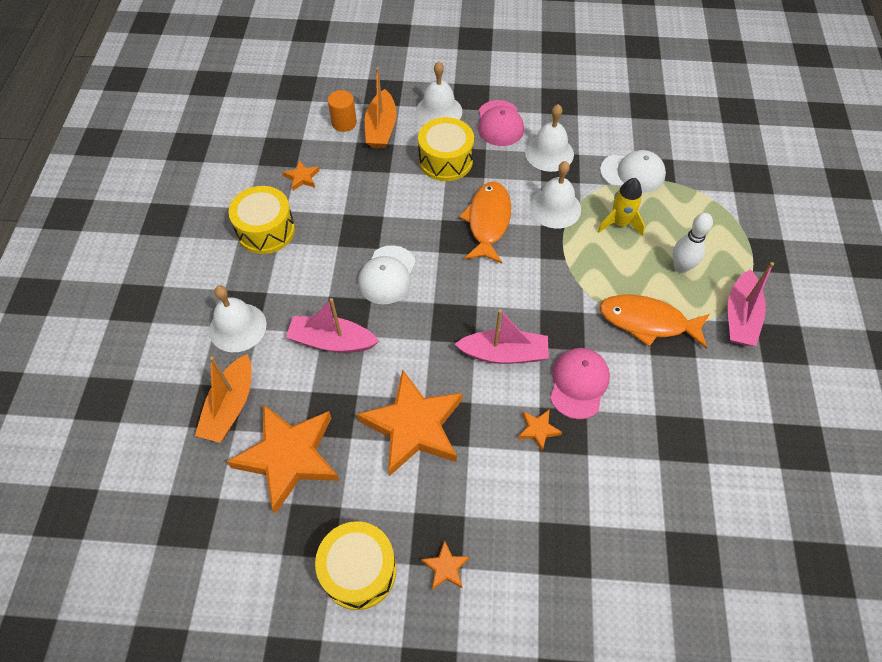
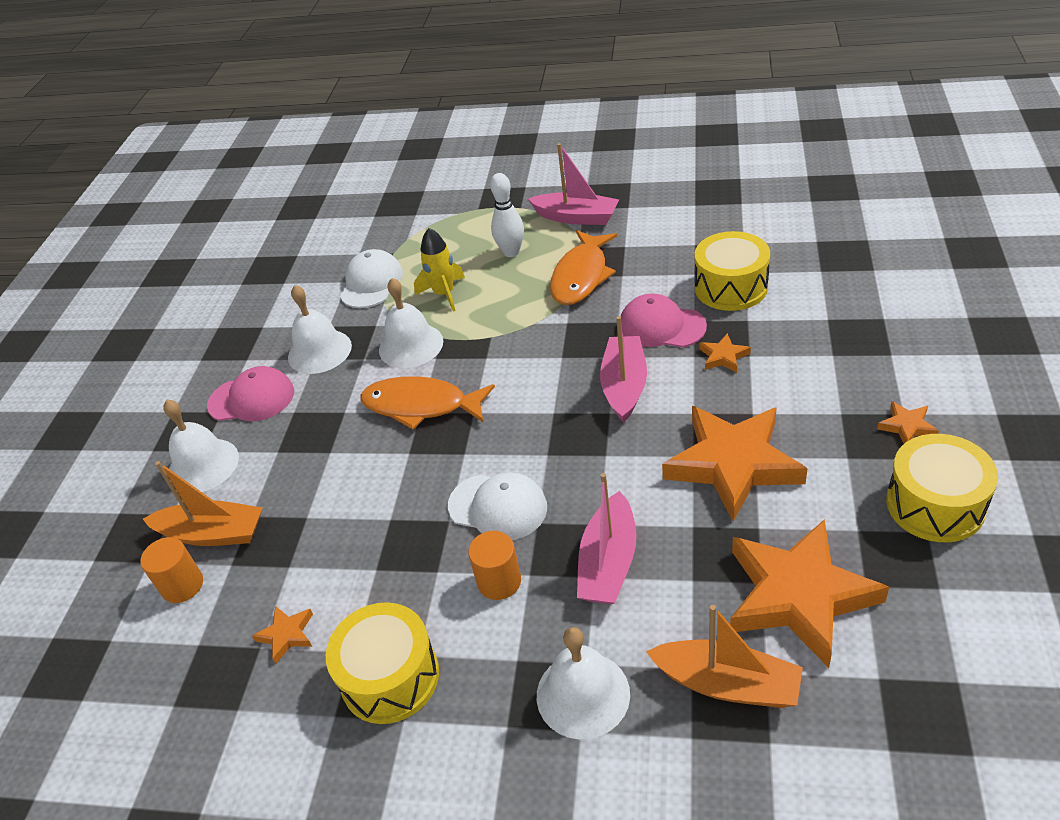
camera: 80 degrees left, 15 degrees down
(325, 279) = (499, 581): none -> orange cylinder
(445, 160) = (302, 453): yellow drum -> yellow drum (731, 287)

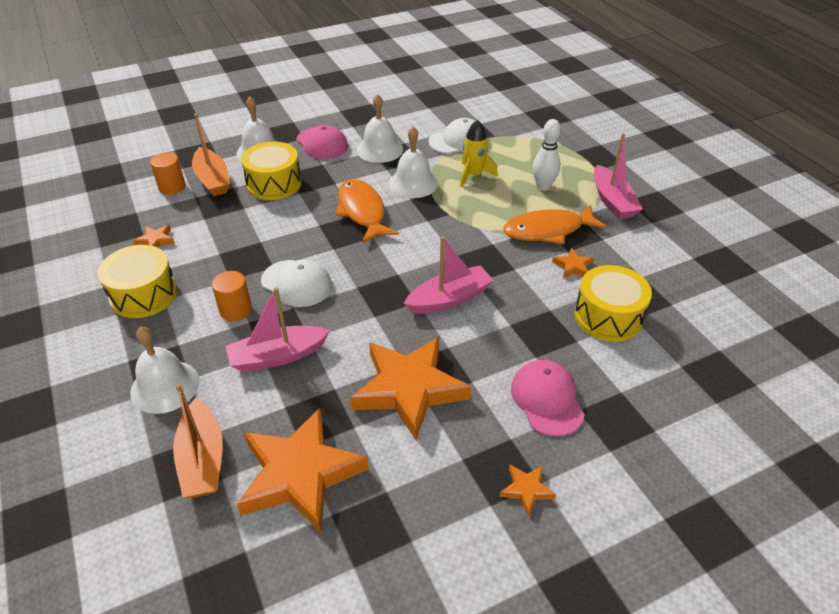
camera: 50 degrees right, 0 degrees up
(498, 507) = (296, 283): white cap -> white cap turned 45 degrees counterclockwise
(661, 326) = (529, 294): pink cap -> pink cap (547, 399)
(723, 356) = (522, 342): orange star -> orange star (573, 266)
(935, 504) = (445, 537): yellow drum -> yellow drum (274, 184)

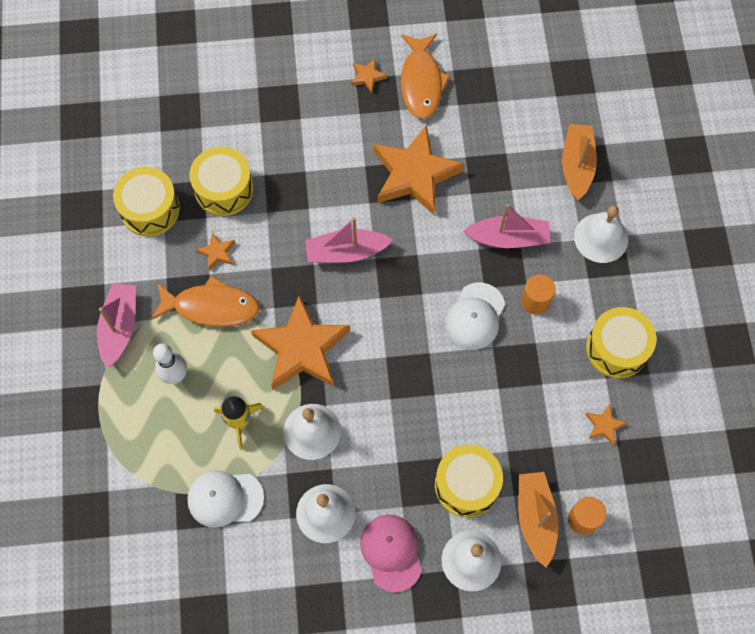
camera: 160 degrees left, 25 degrees up
(296, 283) = (475, 316): white cap -> white cap turned 120 degrees counterclockwise
(300, 474) = (511, 133): orange star -> orange star (302, 348)
(362, 212) = (383, 400): orange fish -> orange fish (421, 82)
(547, 399) = (317, 133): pink cap -> none
(664, 281) = (150, 209): none -> yellow drum

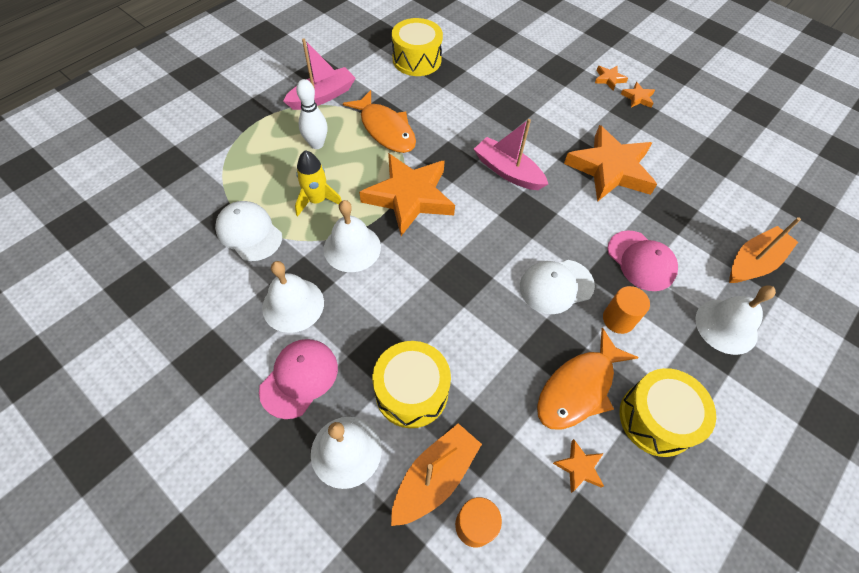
camera: 45 degrees right, 10 degrees down
(217, 253) = (426, 107): orange star -> orange star (609, 79)
(224, 189) = (472, 83): yellow drum -> none
(421, 82) = (675, 127): orange fish -> orange fish (579, 388)
(508, 238) = (641, 261): pink boat -> pink cap

